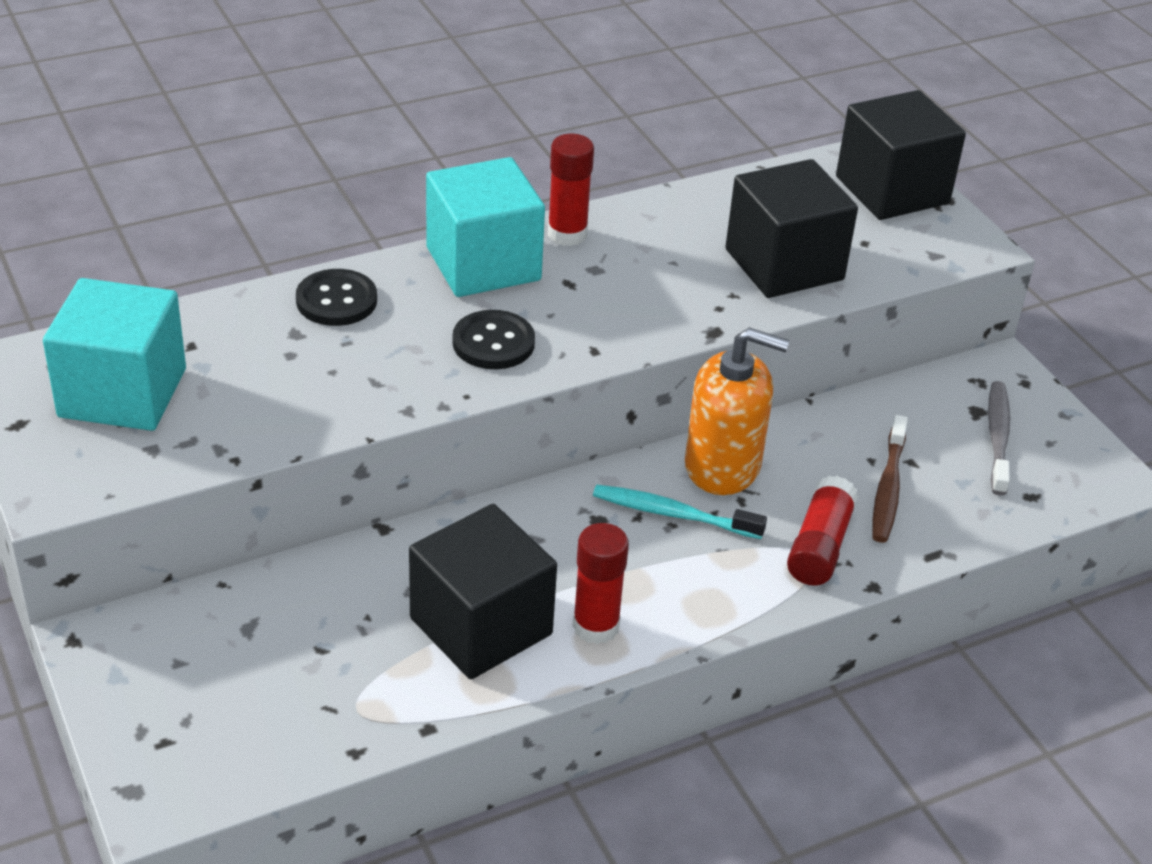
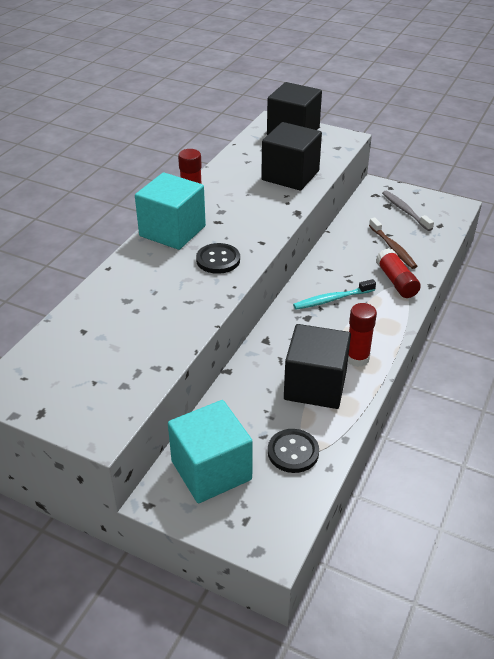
camera: 35 degrees left, 0 degrees up
(122, 393) = (77, 369): turquoise cube -> turquoise cube (211, 470)
(336, 300) = (127, 277): black button -> black button (293, 452)
(722, 466) = (327, 271): orange soap dispenser -> none

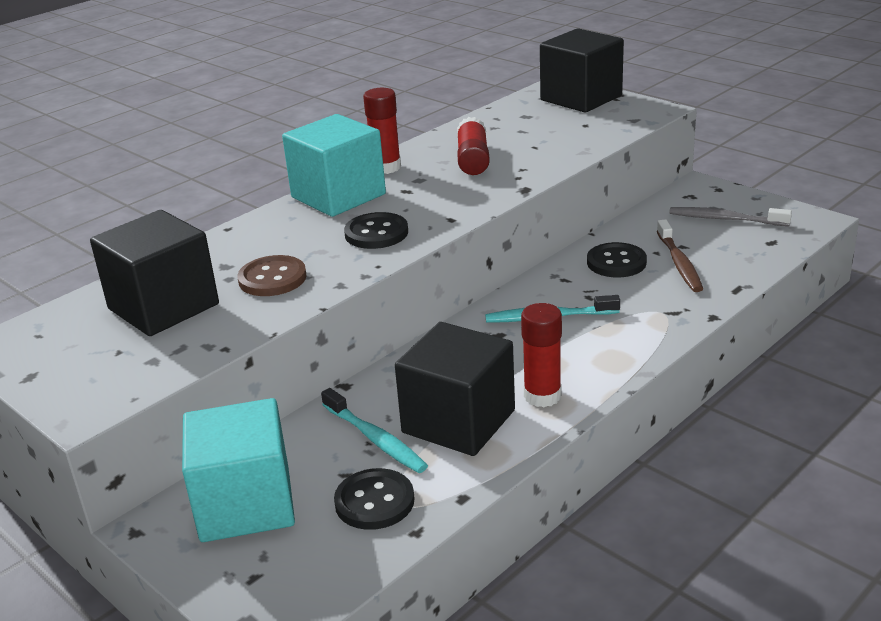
camera: 20 degrees right, 10 degrees down
(168, 306) = (272, 278): none -> brown button
(269, 407) = (375, 439): none -> turquoise toothbrush
(290, 175) = (543, 147): black cube -> black cube (163, 307)
(354, 252) = (616, 262): none -> black button
(396, 281) = (660, 306): red glue stick -> red glue stick (473, 159)
(405, 211) = (725, 219): grey toothbrush -> grey toothbrush turned 60 degrees counterclockwise

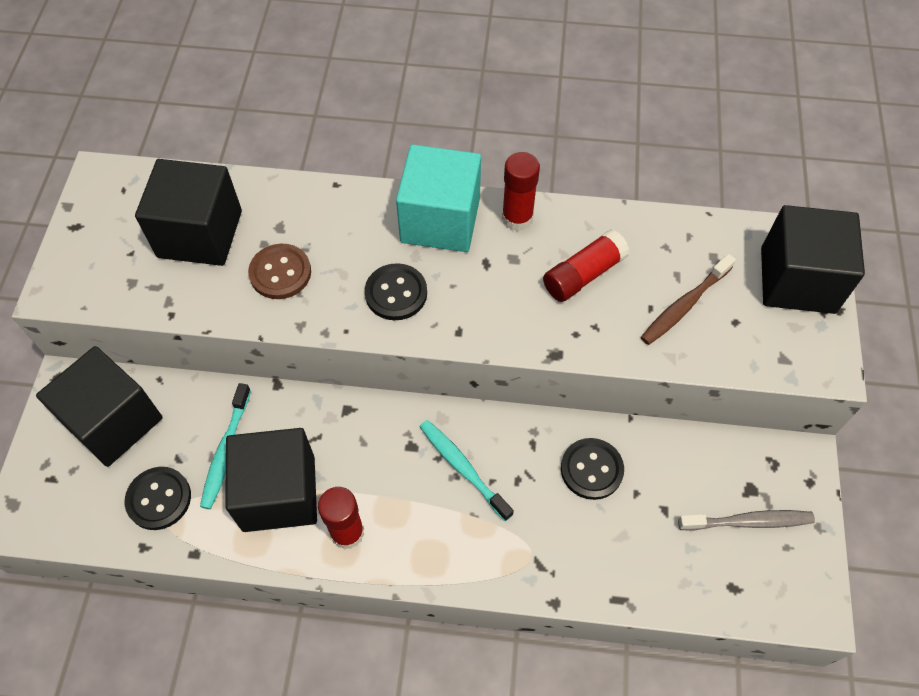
camera: 50 degrees right, 30 degrees up
(245, 504) = (114, 421): turquoise cube -> black cube
(679, 263) = (629, 524): brown toothbrush -> brown toothbrush (684, 305)
(725, 219) = (748, 521): grey toothbrush -> grey toothbrush turned 105 degrees clockwise

